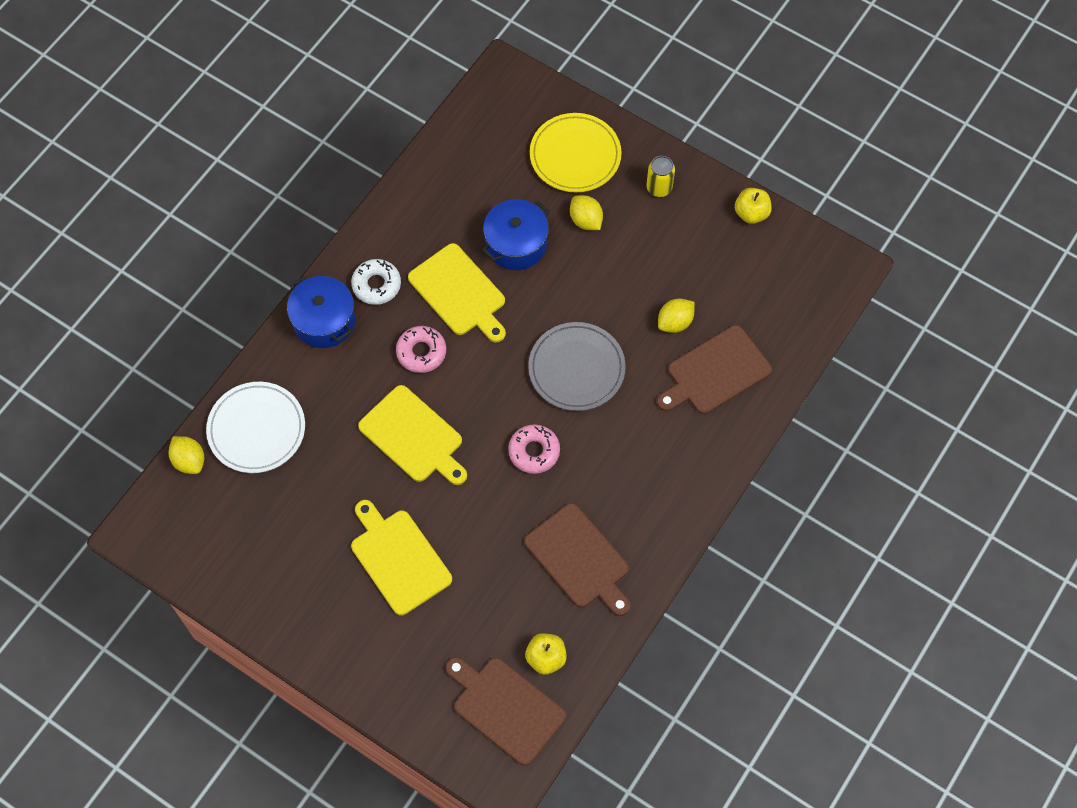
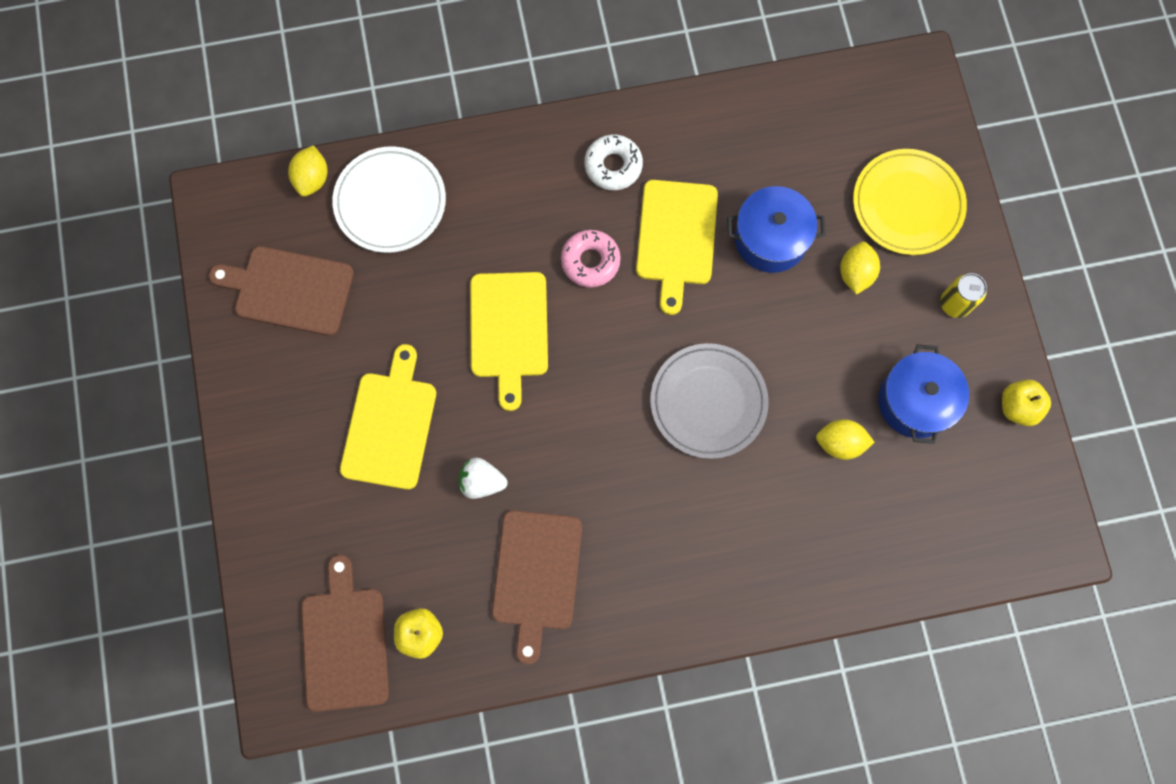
camera: 45 degrees right, 10 degrees up
(324, 321) = (538, 158): blue pot -> blue pot (915, 401)
(490, 538) = (482, 482): none -> white strawberry
(534, 451) = (595, 441): pink donut -> none
(715, 372) = (829, 524): brown cutting board -> brown cutting board (289, 290)

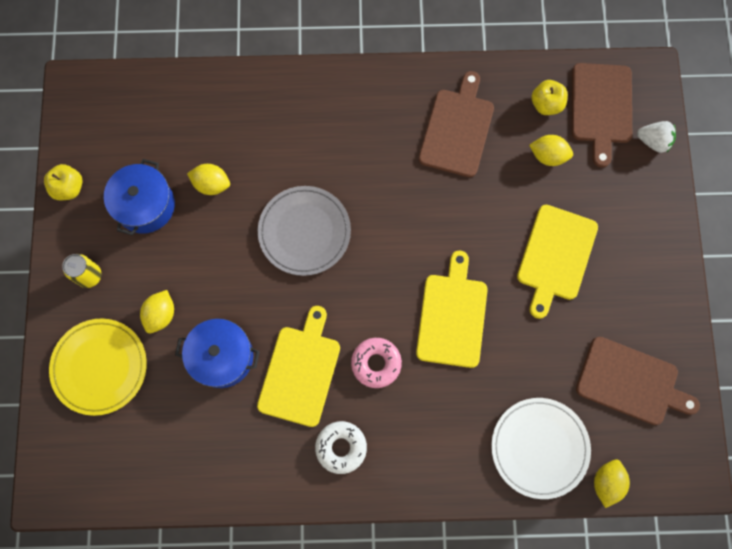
camera: 170 degrees left, 0 degrees up
(411, 558) = (548, 156): none -> yellow lemon
(482, 482) = (489, 201): white strawberry -> white strawberry (653, 141)

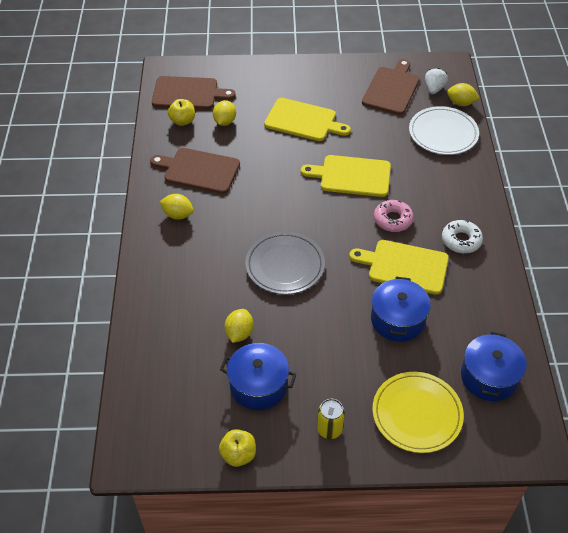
camera: 90 degrees left, 25 degrees down
(140, 453) = (489, 377): none -> blue pot
(161, 314) = (364, 367): yellow lemon -> yellow lemon (178, 215)
(653, 141) = (217, 70): white strawberry -> white strawberry (434, 89)

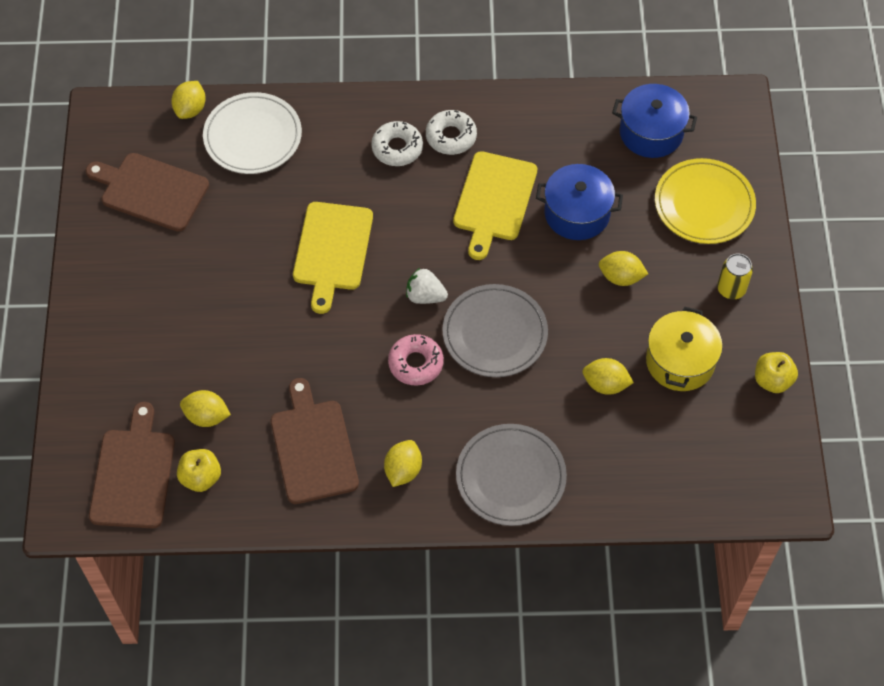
camera: 90 degrees left, 10 degrees up
(166, 273) = (510, 477): none -> grey plate
(199, 170) = (313, 447): brown cutting board -> brown cutting board turned 150 degrees clockwise
(258, 385) = (680, 361): blue pot -> yellow pot
(303, 120) = (212, 308): yellow cutting board -> none
(338, 348) = (621, 277): none -> yellow lemon
(393, 220) = (415, 207): pink donut -> pink donut (416, 363)
(434, 89) = (156, 138): white strawberry -> white strawberry (425, 296)
(445, 209) = (397, 148): none -> white donut

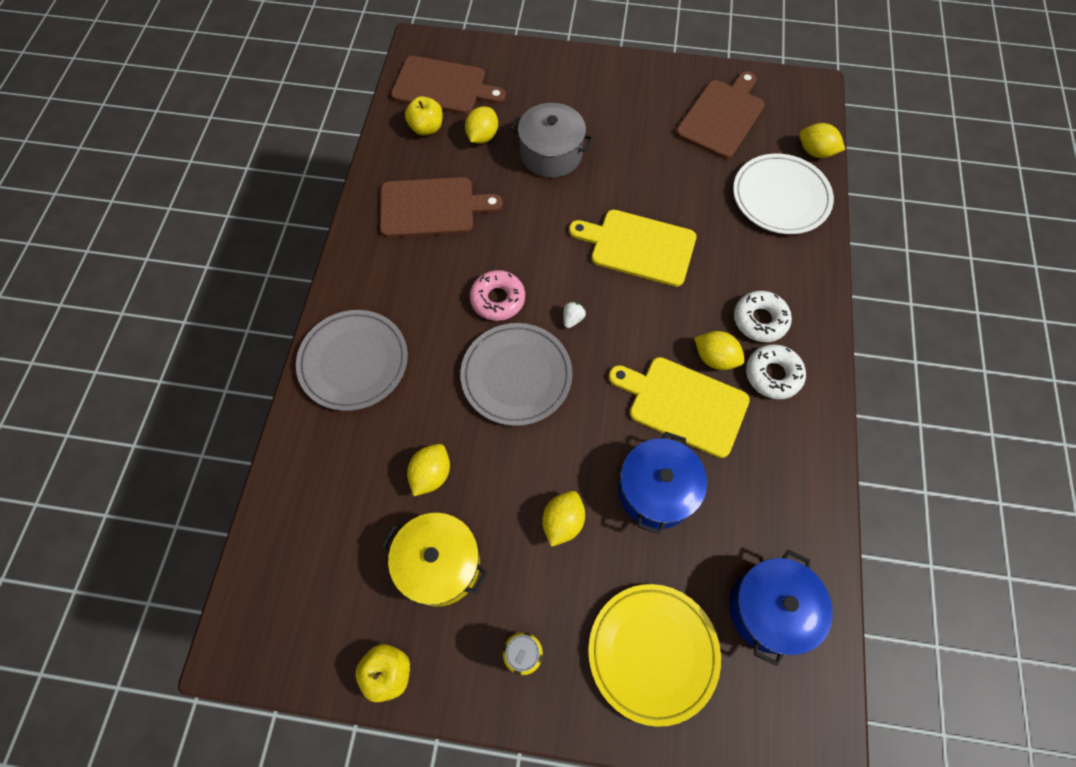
camera: 100 degrees right, 5 degrees up
(223, 344) = (551, 154): none -> grey pot
(403, 470) = (389, 273): yellow lemon -> yellow lemon (715, 358)
(425, 296) = (572, 319): white strawberry -> white strawberry, size x0.62

